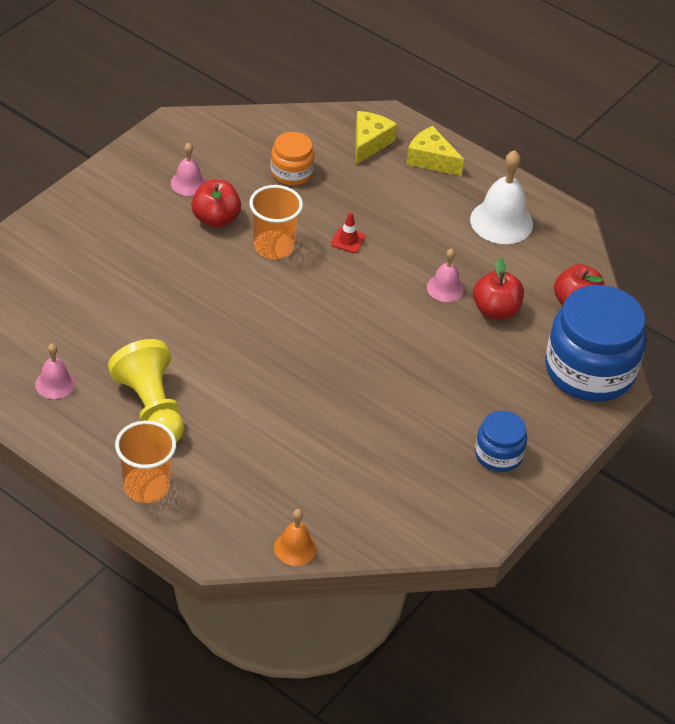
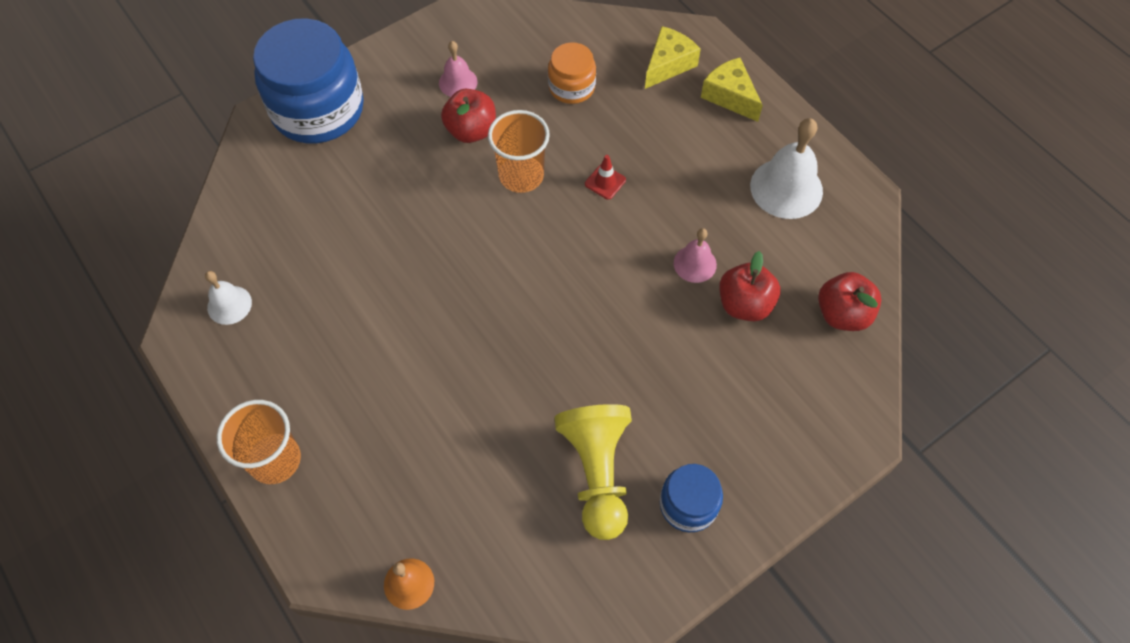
camera: 20 degrees right, 15 degrees up
(55, 383) = (229, 305): pink bell -> white bell
(151, 408) = (318, 357): yellow pawn -> yellow pawn (597, 473)
(589, 370) = (833, 408): blue jar -> blue jar (318, 109)

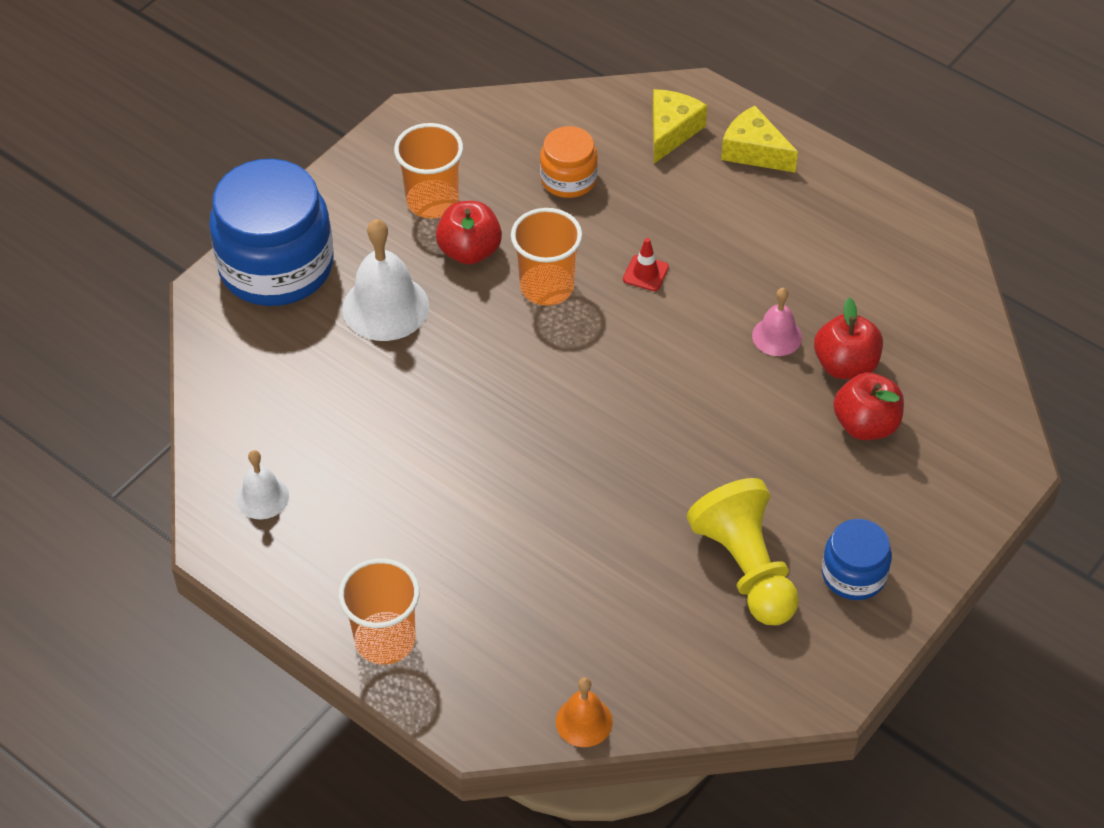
camera: 15 degrees left, 10 degrees down
(458, 82) = (432, 201): pink bell -> orange cup
(786, 188) = (850, 236): white bell -> white bell (385, 307)
(842, 314) = (954, 351): red apple -> red apple (866, 425)

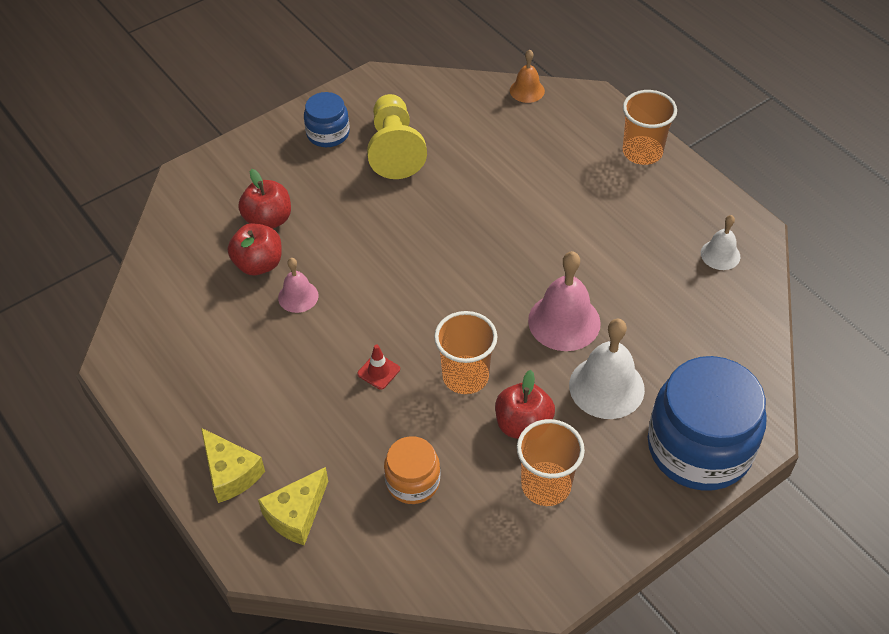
camera: 165 degrees left, 0 degrees up
(448, 370) = (564, 321): none -> pink bell

